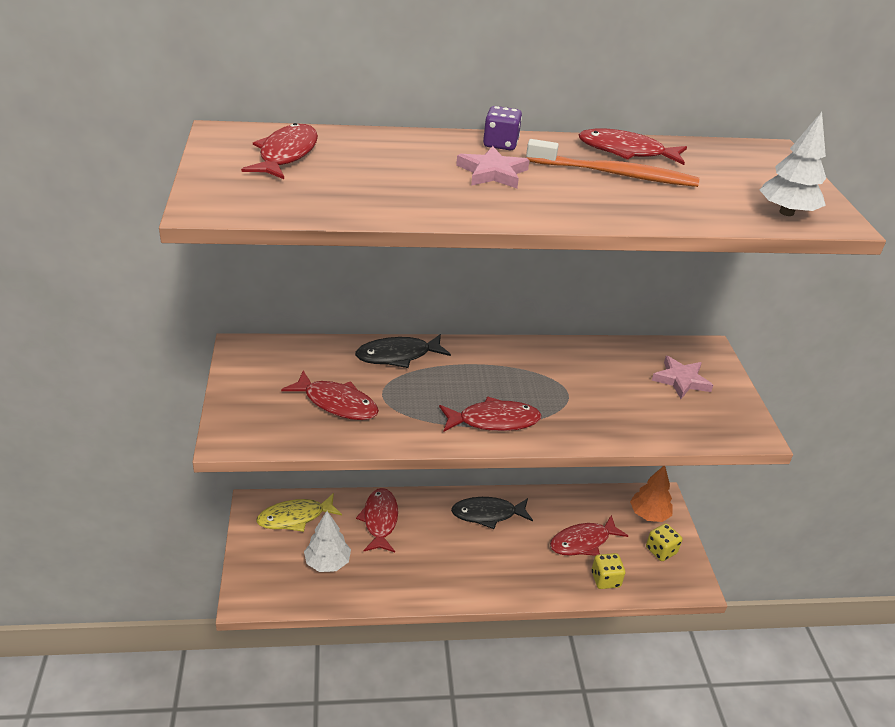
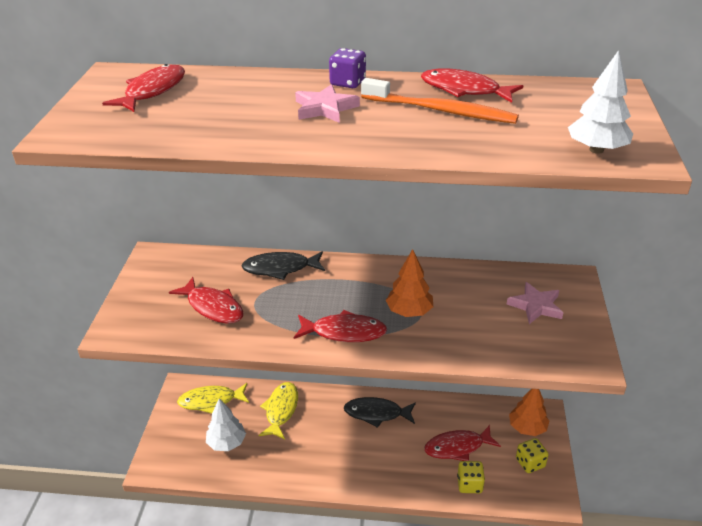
camera: 15 degrees right, 0 degrees up
(380, 520) = (281, 410): red fish -> yellow fish
(555, 394) = (409, 311): none -> orange tree

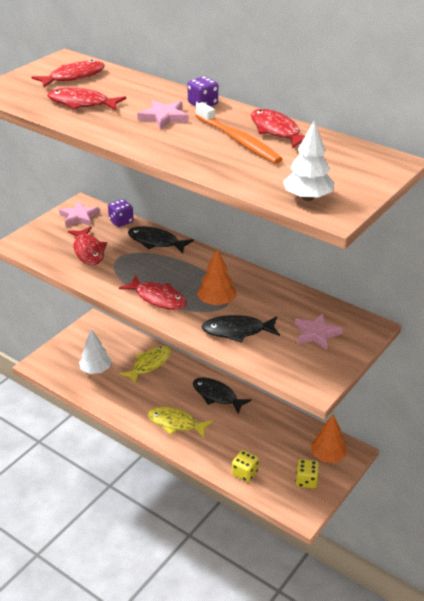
camera: 30 degrees right, 0 degrees up
(164, 271) = (79, 217): none -> pink star
(211, 401) = (106, 338): yellow fish -> yellow fish (176, 423)
(219, 259) = (121, 221): none -> purple dice
(457, 447) = (258, 445): red fish -> red fish (82, 103)
(461, 335) = (237, 331): none -> black fish

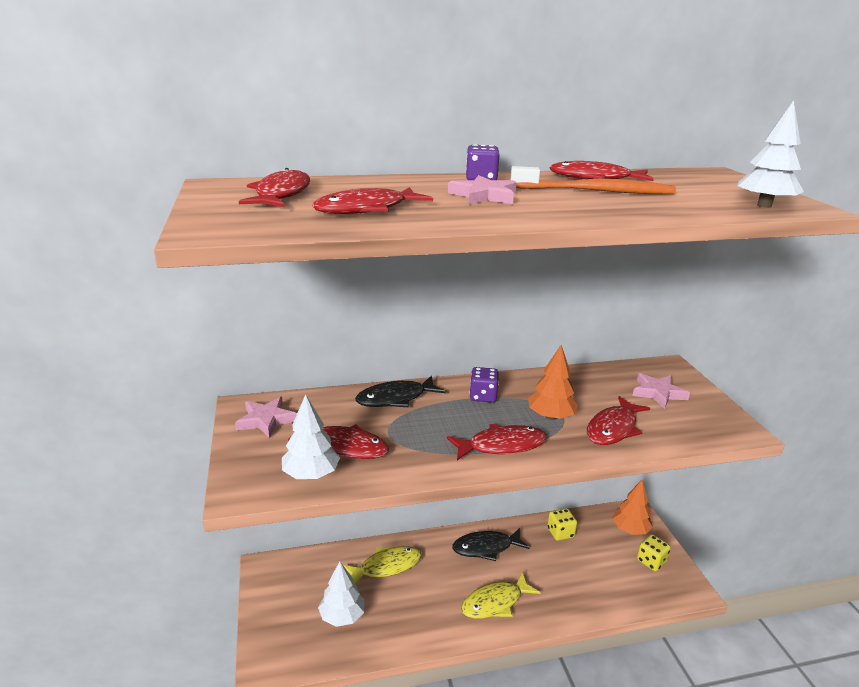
camera: 50 degrees left, 10 degrees down
(53, 254) = (311, 474): none -> white tree
(121, 221) = (323, 399): purple dice -> purple dice (483, 396)
(149, 364) = (386, 566): yellow fish -> yellow fish turned 75 degrees clockwise
(237, 331) = (613, 428): black fish -> red fish
(244, 473) = (610, 596): yellow dice -> yellow dice (560, 533)

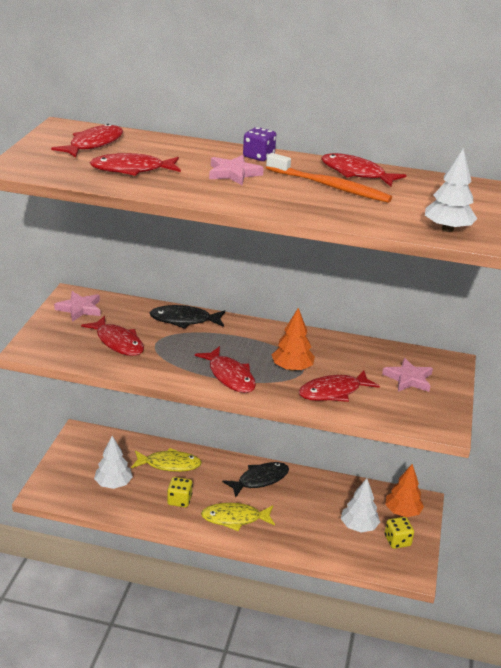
camera: 25 degrees right, 5 degrees up
(311, 474) = (80, 353): white tree -> white tree (358, 526)
(483, 396) = (254, 338): purple dice -> none
(486, 548) = (260, 480): black fish -> black fish turned 135 degrees clockwise
(501, 446) = (230, 376): red fish -> red fish turned 45 degrees clockwise
(560, 533) = (334, 492): yellow dice -> yellow dice (179, 500)

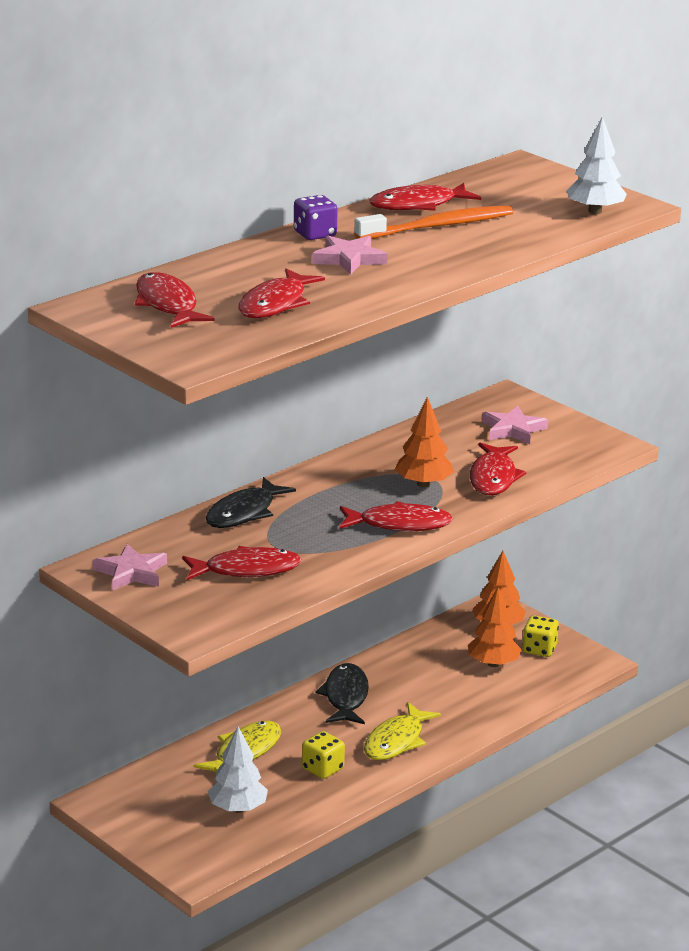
camera: 55 degrees left, 5 degrees down
(358, 526) = (493, 663): white tree -> orange tree

